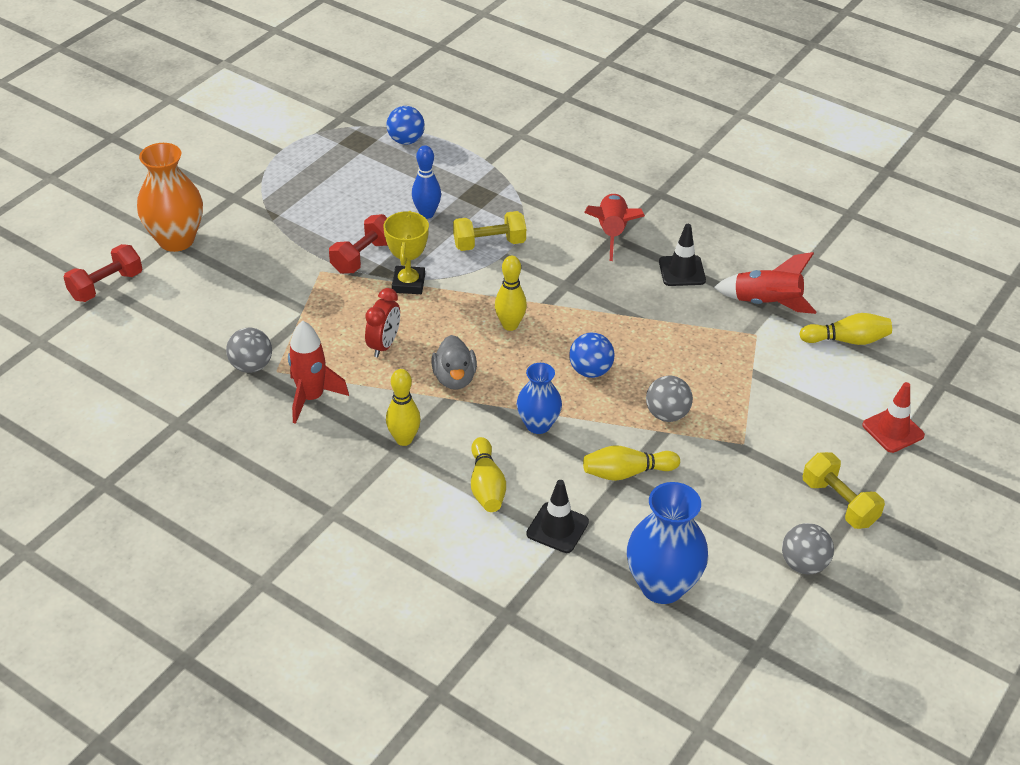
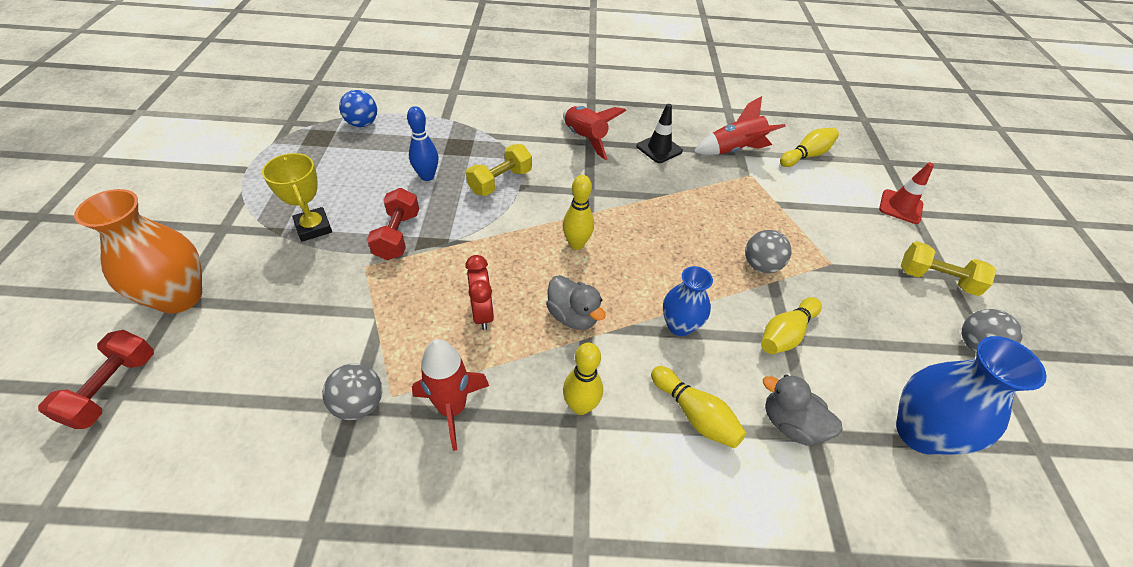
camera: 35 degrees left, 5 degrees up
(408, 284) = (459, 244): yellow trophy -> yellow trophy (313, 227)
(557, 528) = (790, 424): black traffic cone -> grey duck
(590, 371) = (673, 255): blue ball -> none

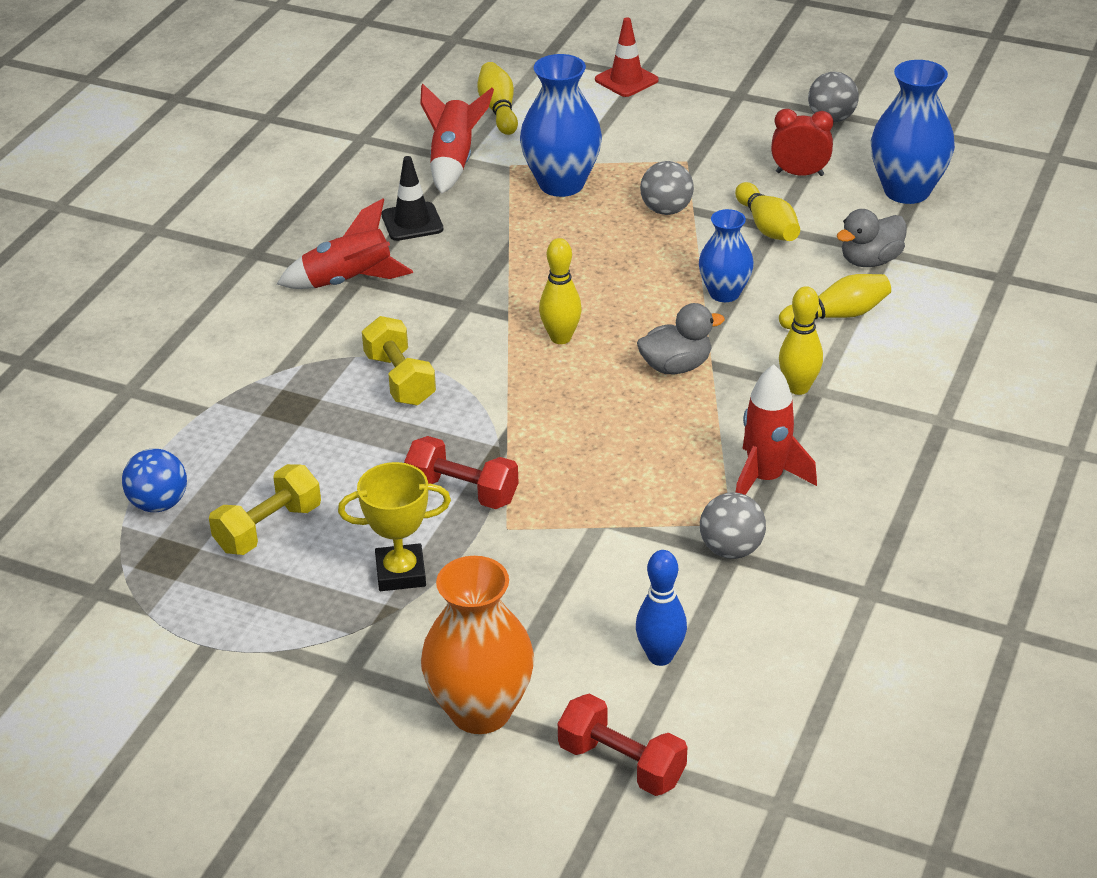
camera: 65 degrees left, 10 degrees down
(427, 176) = (346, 448): blue bowling pin -> blue bowling pin (660, 656)
(482, 313) = (640, 436): red clock -> red clock (799, 174)
(749, 203) = (561, 184): none -> blue vase
(936, 279) = (741, 104): yellow dumbbell -> yellow dumbbell (268, 528)

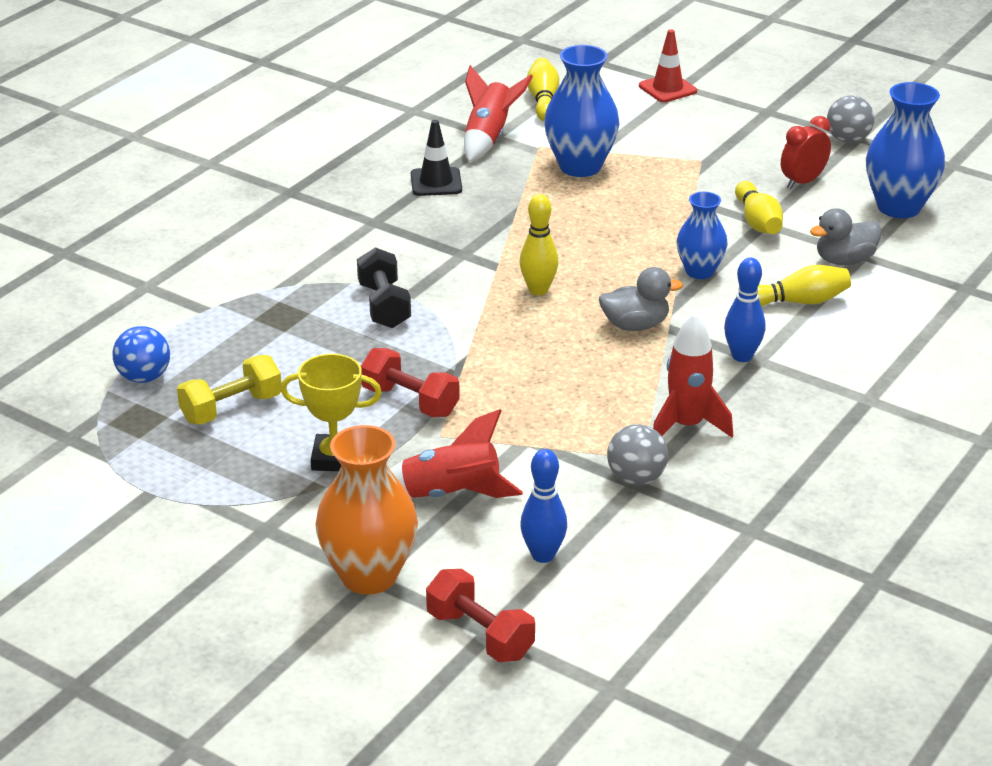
camera: 10 degrees right, 5 degrees down
(348, 281) = (364, 223): red rocket -> red rocket (451, 495)
(400, 379) = (384, 306): yellow dumbbell -> black dumbbell
(666, 210) = (669, 198): grey ball -> none
(798, 388) = (742, 356): yellow bowling pin -> blue bowling pin
(799, 174) = (802, 182): red clock -> red clock turned 60 degrees counterclockwise

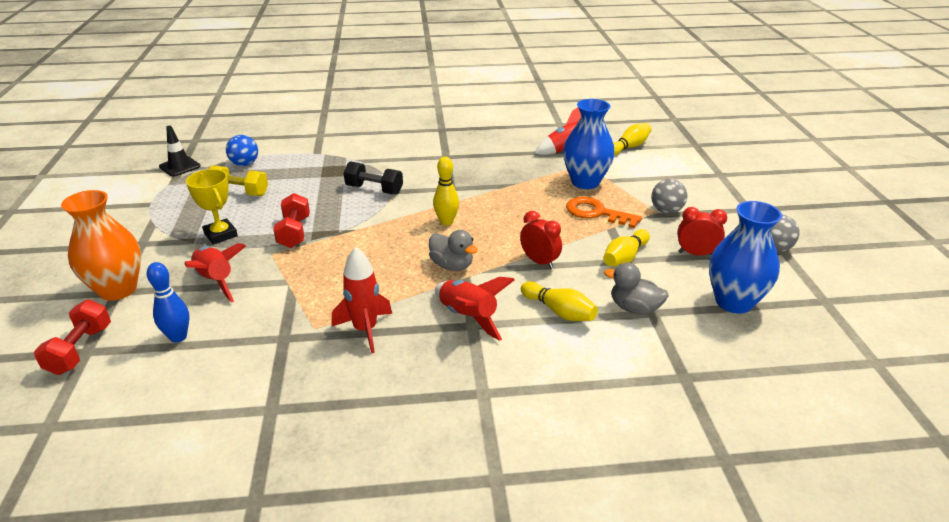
camera: 50 degrees right, 0 degrees up
(384, 306) = (374, 189): black dumbbell -> black dumbbell turned 75 degrees clockwise
(436, 182) = (505, 155): black traffic cone -> black traffic cone (180, 166)
(636, 478) = (289, 336): grey ball -> grey ball (666, 211)
(653, 193) = (596, 213): none -> orange key
(667, 89) = (709, 172): red traffic cone -> none
(699, 271) = (539, 262): blue vase -> red clock
(742, 356) = (468, 317): blue bowling pin -> red rocket

